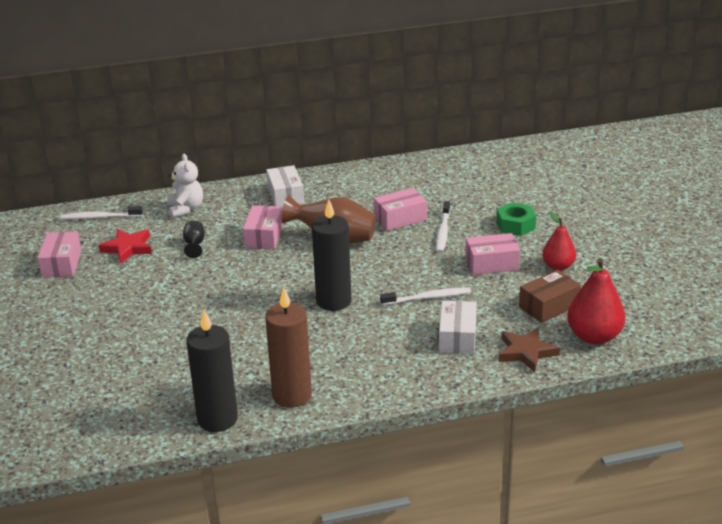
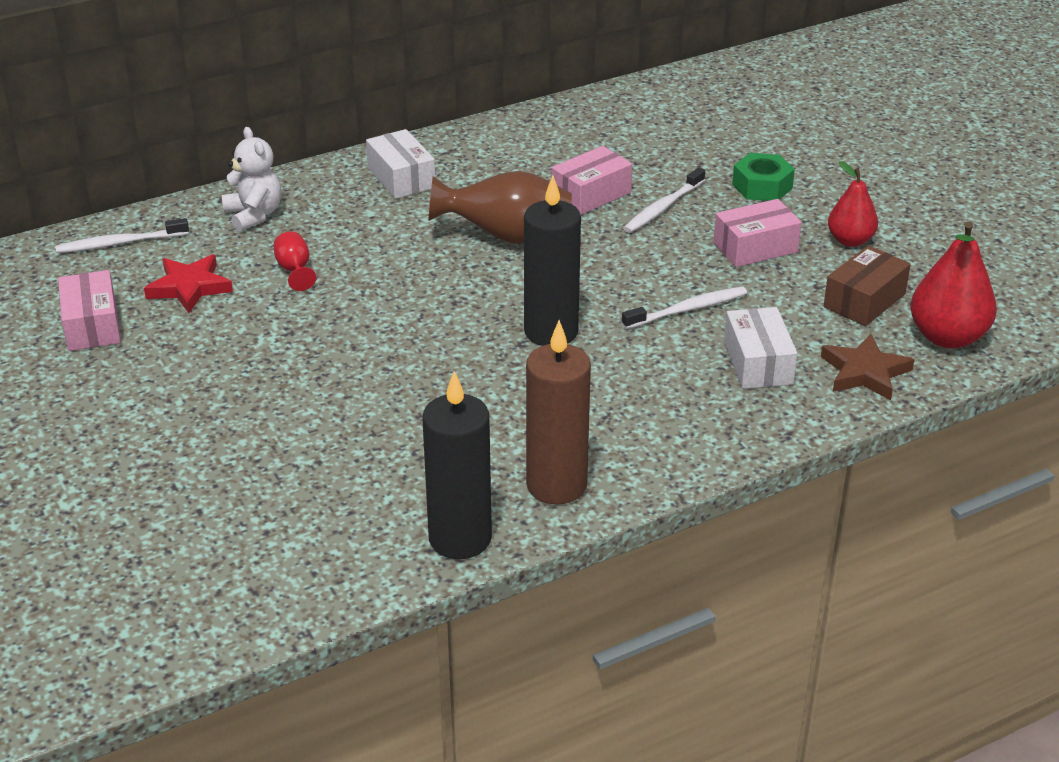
camera: 15 degrees left, 5 degrees up
(194, 245) = (294, 270): black goblet -> red goblet
(264, 237) = (398, 245): pink box -> none
(443, 232) = (663, 207): white toothbrush -> white toothbrush turned 45 degrees clockwise

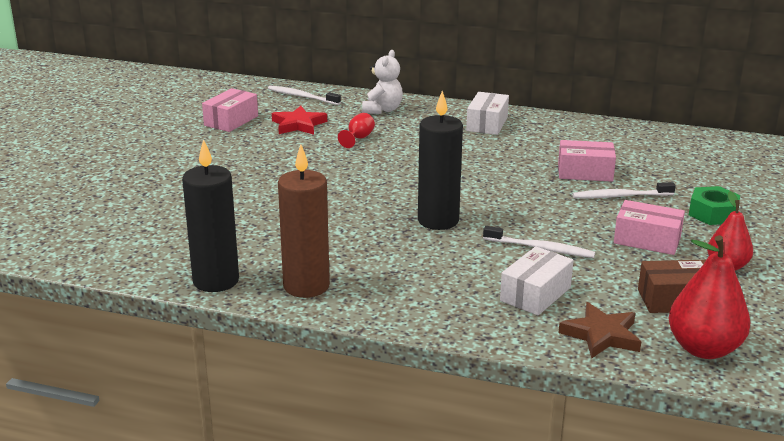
camera: 45 degrees right, 10 degrees down
(507, 237) = (496, 170): brown vase -> none

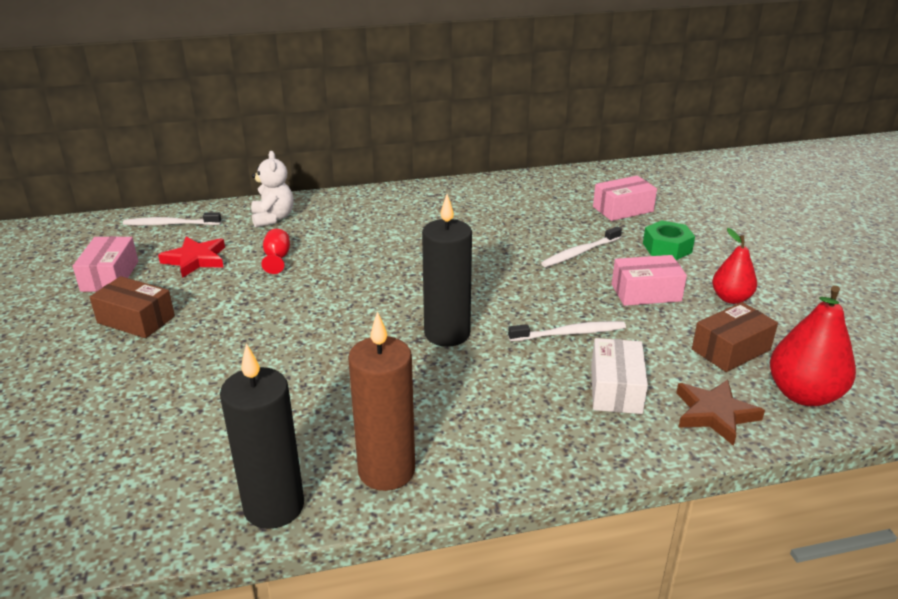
camera: 30 degrees left, 5 degrees up
(225, 152) = (136, 320): none -> brown box
(487, 124) = (391, 207): white box -> none
(585, 172) = (526, 236): pink box -> pink box (623, 209)

